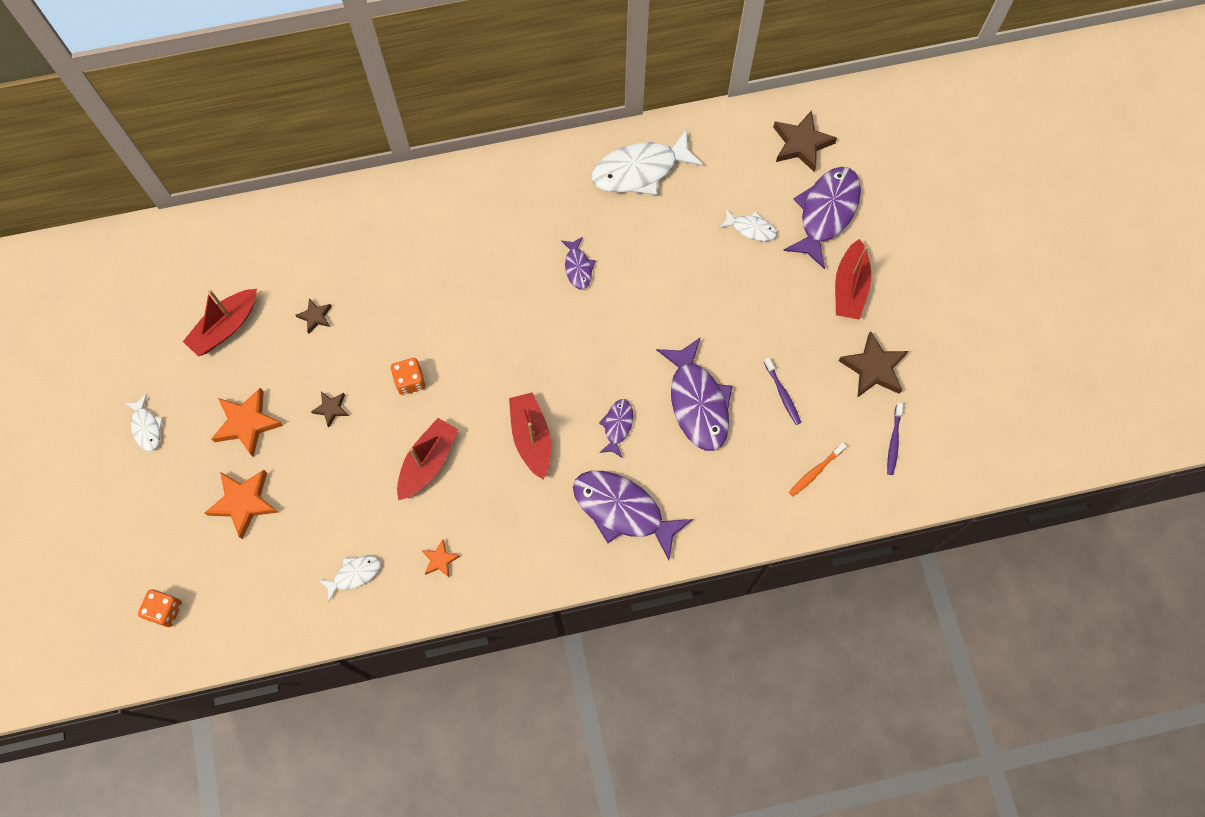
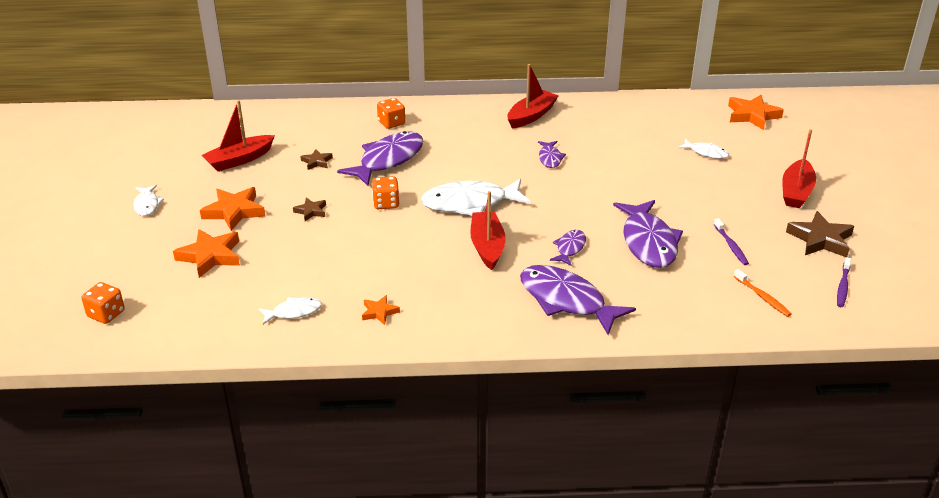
camera: 10 degrees right, 35 degrees down
(385, 225) = (391, 123): none -> orange dice
(428, 462) = (387, 251): red boat -> red boat (531, 116)
(640, 170) = (612, 116): white fish -> white fish (470, 203)
(801, 144) = (752, 115): brown star -> orange star
(815, 472) = (762, 297): orange toothbrush -> orange toothbrush turned 90 degrees counterclockwise
(826, 213) = (773, 151): purple fish -> purple fish (388, 160)

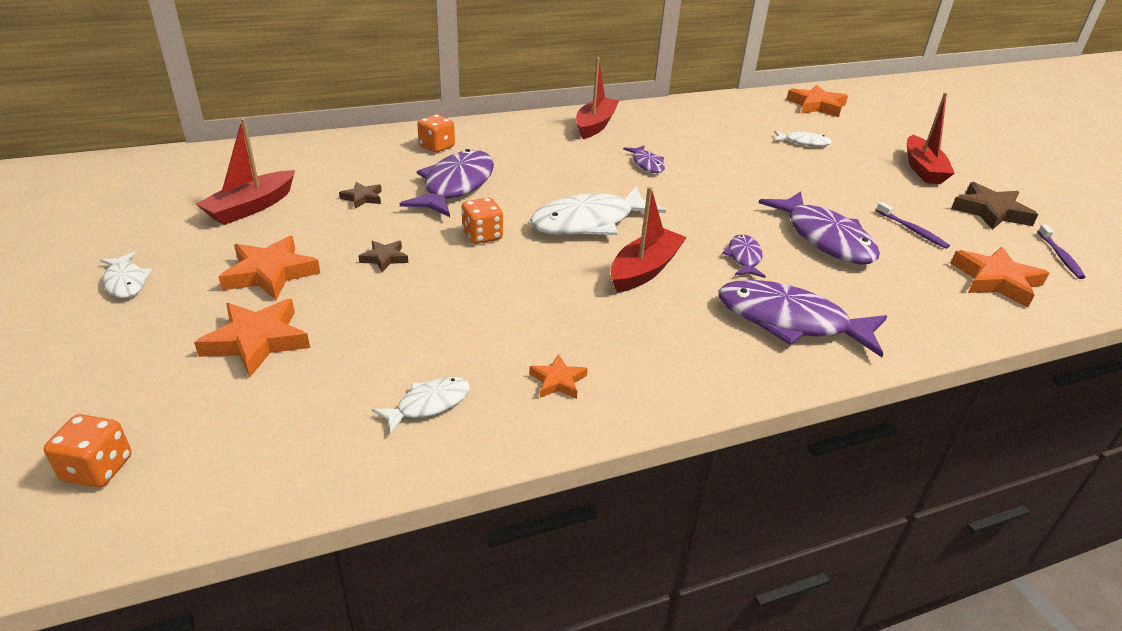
camera: 20 degrees left, 0 degrees up
(487, 246) = (645, 270): red boat -> red boat turned 60 degrees clockwise
(762, 297) = (996, 281): orange toothbrush -> orange star

